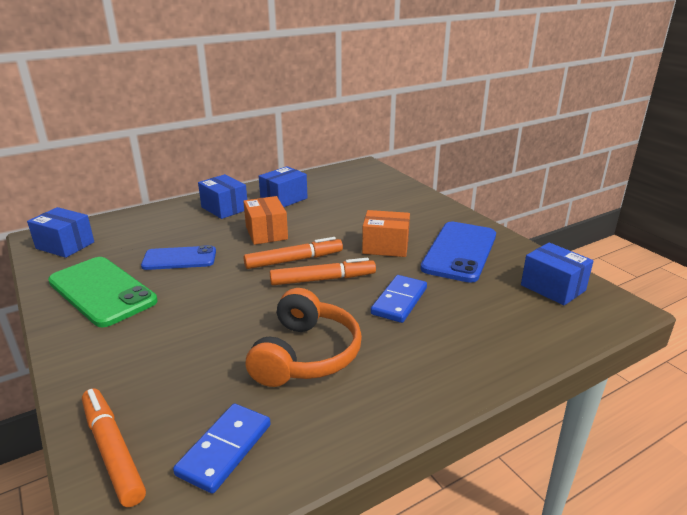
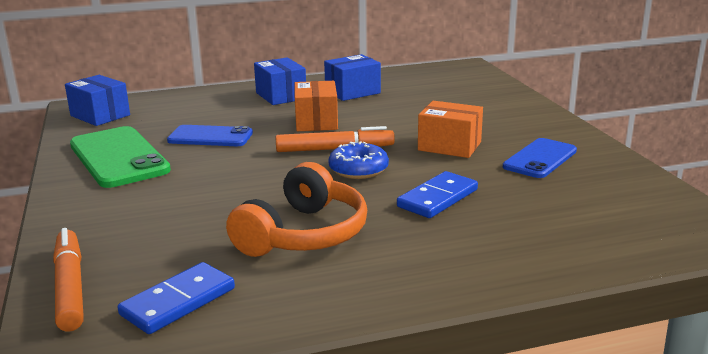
camera: 15 degrees right, 5 degrees down
(323, 279) = (358, 170): orange marker -> blue donut
(459, 252) = (540, 159): blue phone -> blue phone, size x0.64
(553, 288) = (642, 205): blue box -> none

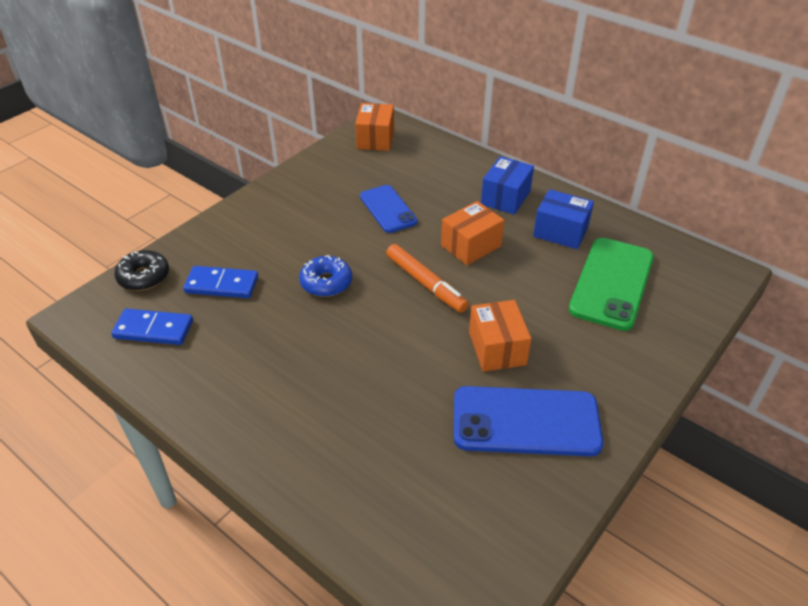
camera: 55 degrees right, 20 degrees up
(70, 287) = (144, 277): orange marker -> black donut
(100, 115) = (375, 139): blue box -> orange box
(118, 157) = (316, 190): green phone -> green phone (611, 283)
(303, 234) = (272, 340): orange headphones -> none
(358, 170) = (399, 316): blue donut -> blue donut (326, 282)
(438, 198) = (385, 386): blue domino -> blue domino (222, 285)
(540, 159) = (526, 421): blue phone -> blue phone, size x1.57

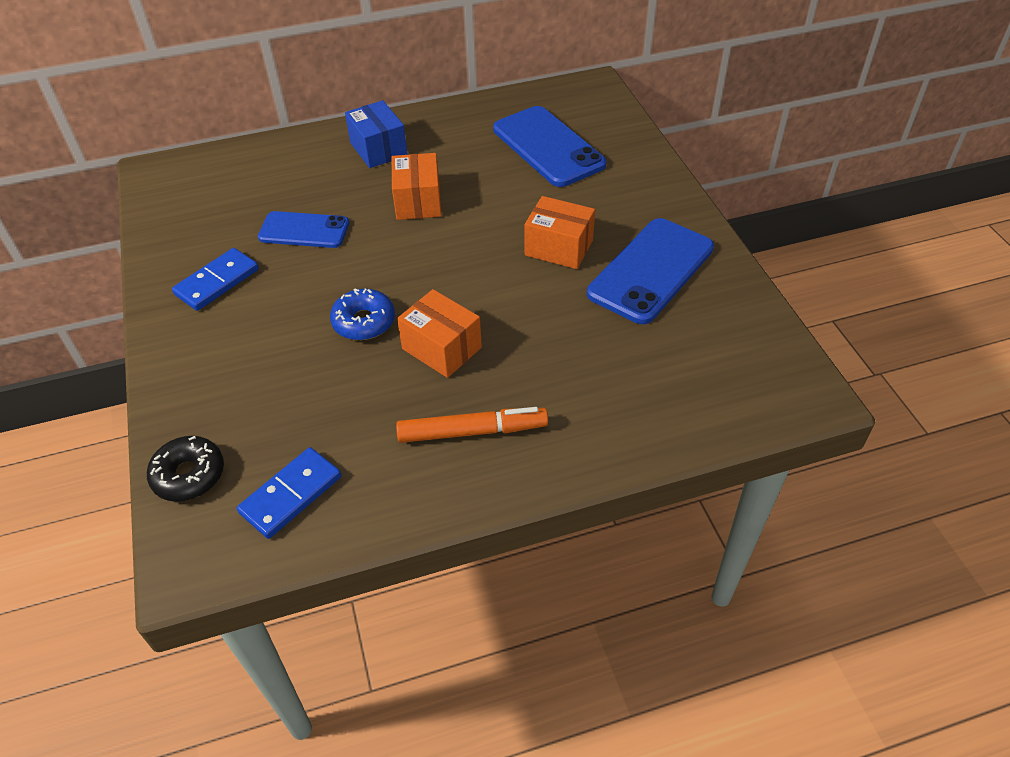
camera: 55 degrees left, 5 degrees up
(222, 285) = (279, 407): blue domino -> blue domino (217, 282)
(375, 139) = (180, 189): orange box -> orange box (441, 348)
(426, 283) = (437, 253): orange marker -> orange marker (472, 431)
(560, 232) = (459, 141): blue box -> none
(611, 283) = (548, 147): green phone -> blue phone

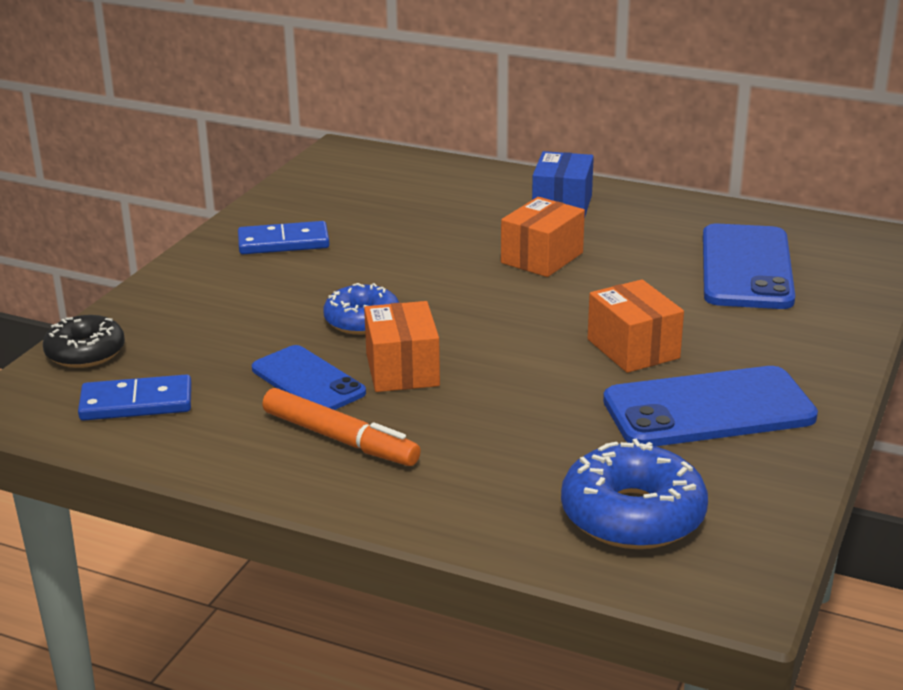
camera: 40 degrees right, 20 degrees down
(304, 230) = (405, 237): blue phone -> blue phone (308, 381)
(702, 376) = (632, 515): none -> blue donut

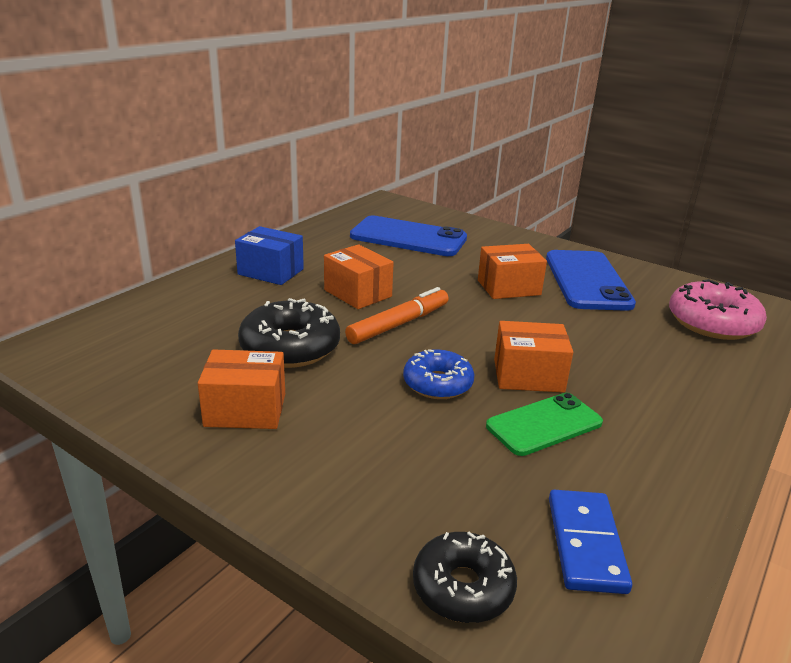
camera: 80 degrees left, 0 degrees up
(283, 242) = (245, 410): blue domino -> orange box
(308, 381) = (544, 424): blue phone -> green phone
(340, 439) = (641, 418): orange marker -> orange marker (399, 324)
(397, 243) = (290, 347): none -> black donut
(632, 515) = (712, 323): blue donut -> pink donut

